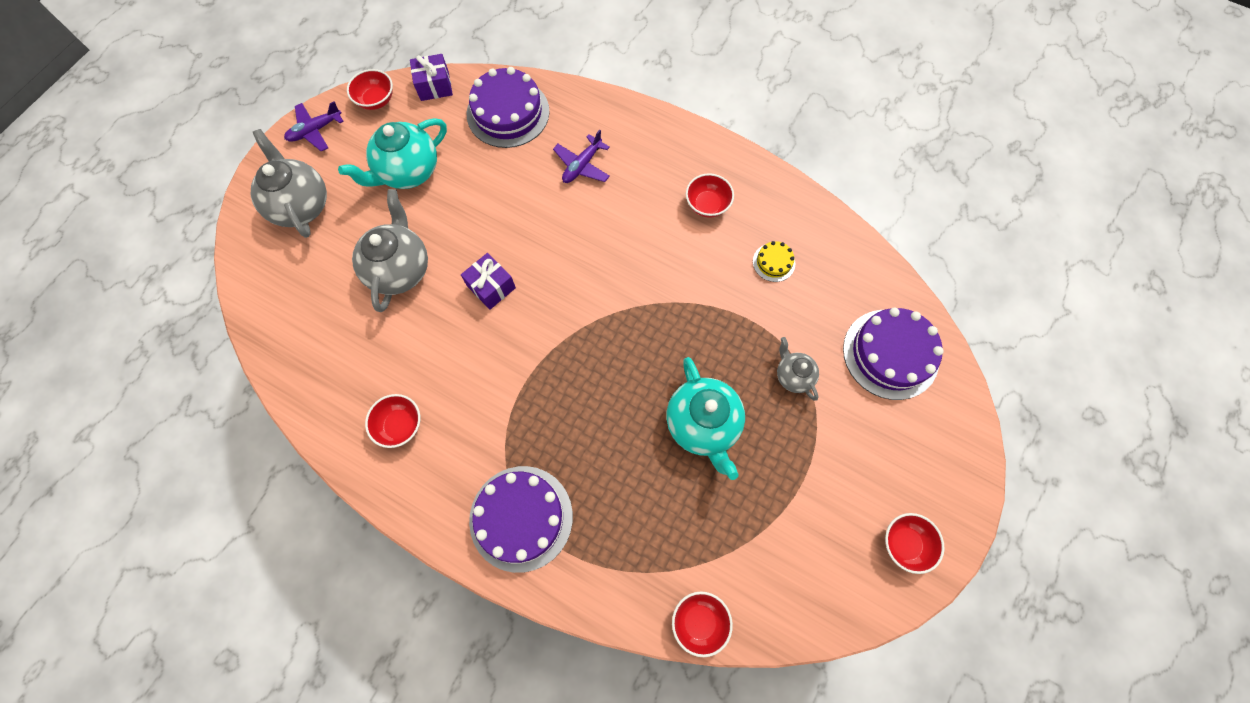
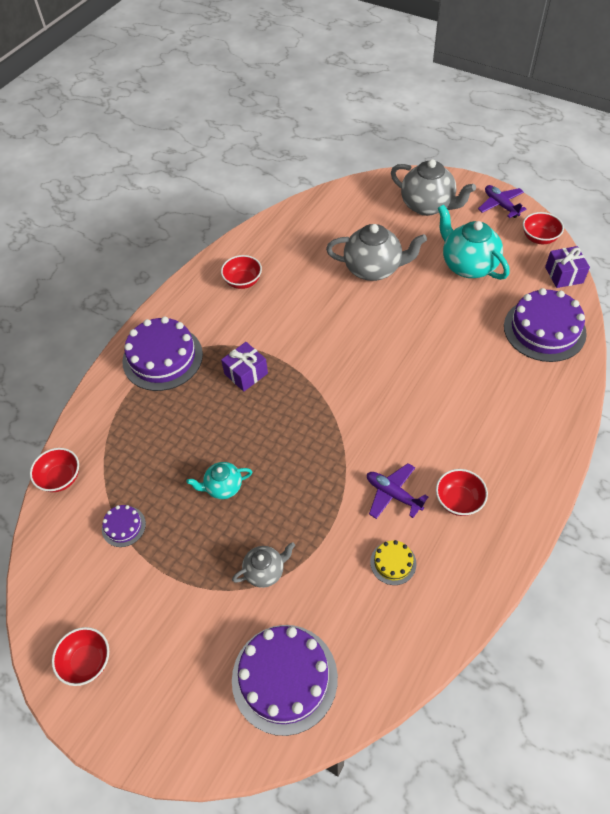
camera: 95 degrees right, 15 degrees down
(301, 205) = (428, 206): grey teapot -> grey teapot turned 60 degrees clockwise
(491, 287) = (359, 328): purple gift -> purple gift (246, 373)
(582, 165) = (492, 390): purple plane -> purple plane (393, 494)
(703, 425) = (223, 487): turquoise teapot -> turquoise teapot, size x0.55
(756, 530) = (123, 526): none -> purple cake

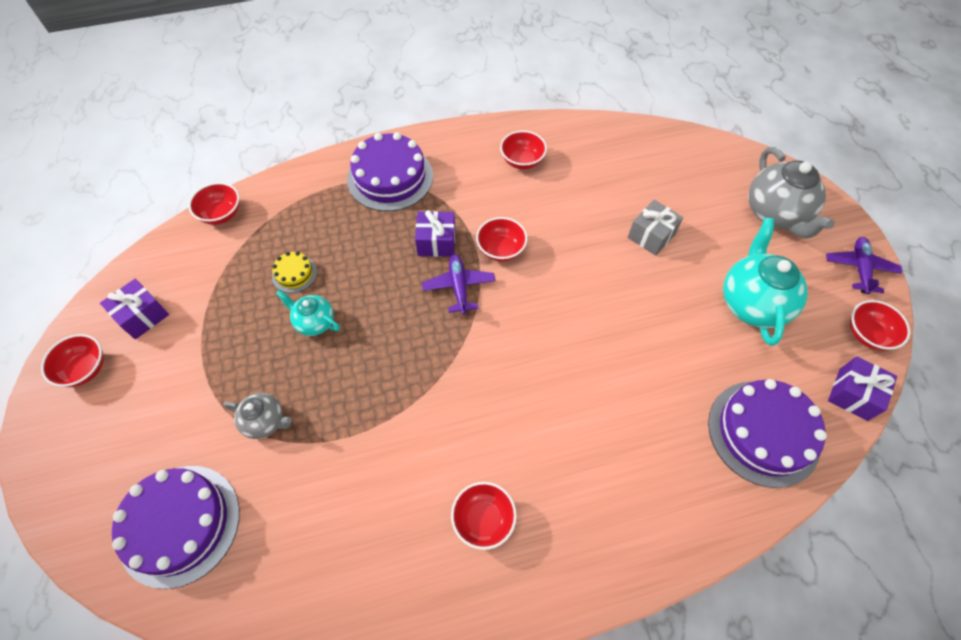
camera: 40 degrees right, 5 degrees up
(87, 591) = (142, 316): none -> purple gift
(123, 526) = (217, 289): purple cake -> none
(293, 346) = (501, 249): none -> red bowl
(374, 269) = (651, 235): grey teapot -> grey gift
(393, 494) = (434, 456): purple plane -> purple plane (459, 287)
(393, 563) = (364, 517): yellow cake -> yellow cake (294, 274)

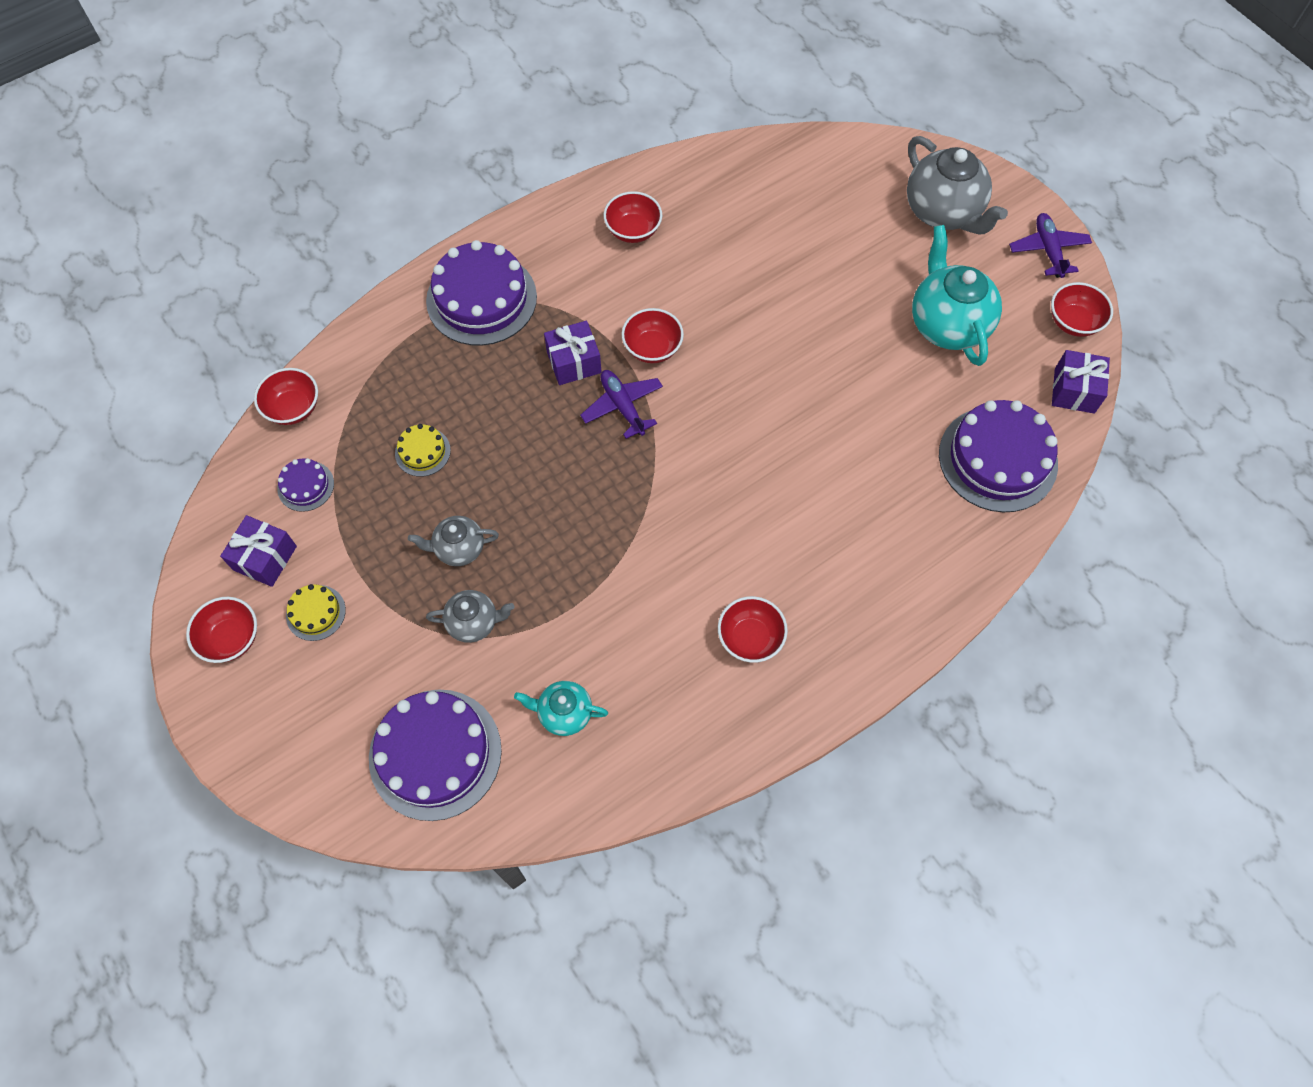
camera: 20 degrees left, 5 degrees up
(154, 371) = (316, 612): none -> yellow cake
(199, 272) = (305, 486): none -> purple cake
(283, 357) = (458, 549): none -> grey teapot
(314, 322) = (474, 499): turquoise teapot -> turquoise teapot (564, 713)
(651, 235) = (815, 279): grey gift -> none

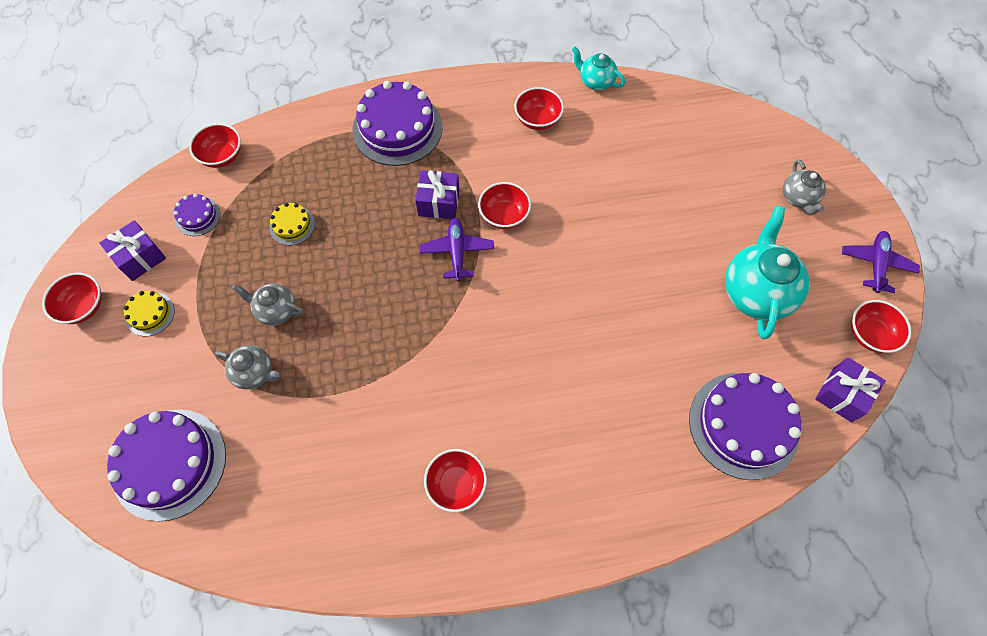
camera: 25 degrees right, 0 degrees up
(564, 713) = (280, 477): turquoise teapot -> turquoise teapot (595, 81)
(943, 212) = (798, 198): grey teapot -> grey teapot, size x0.55

